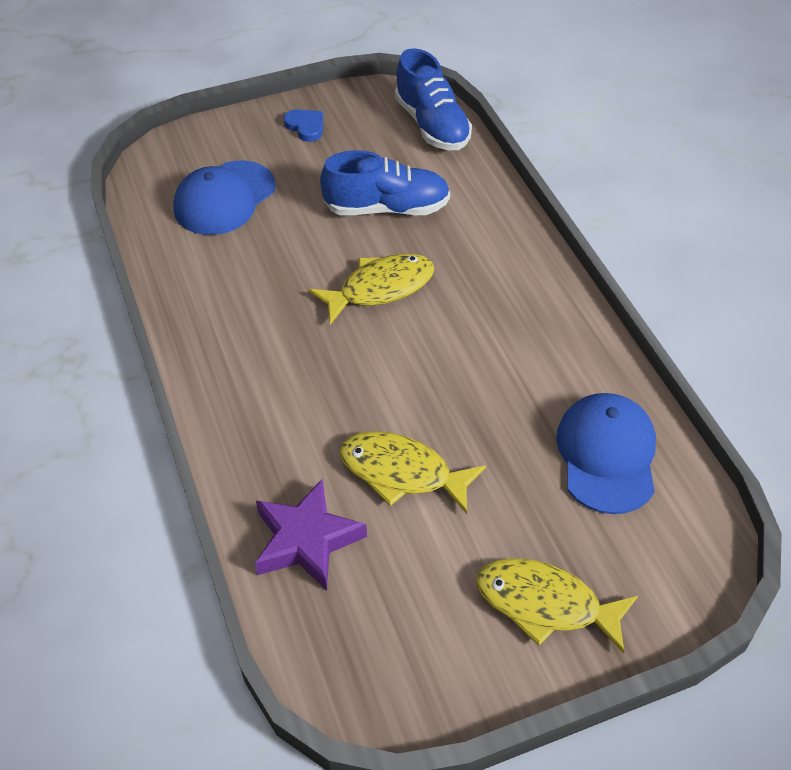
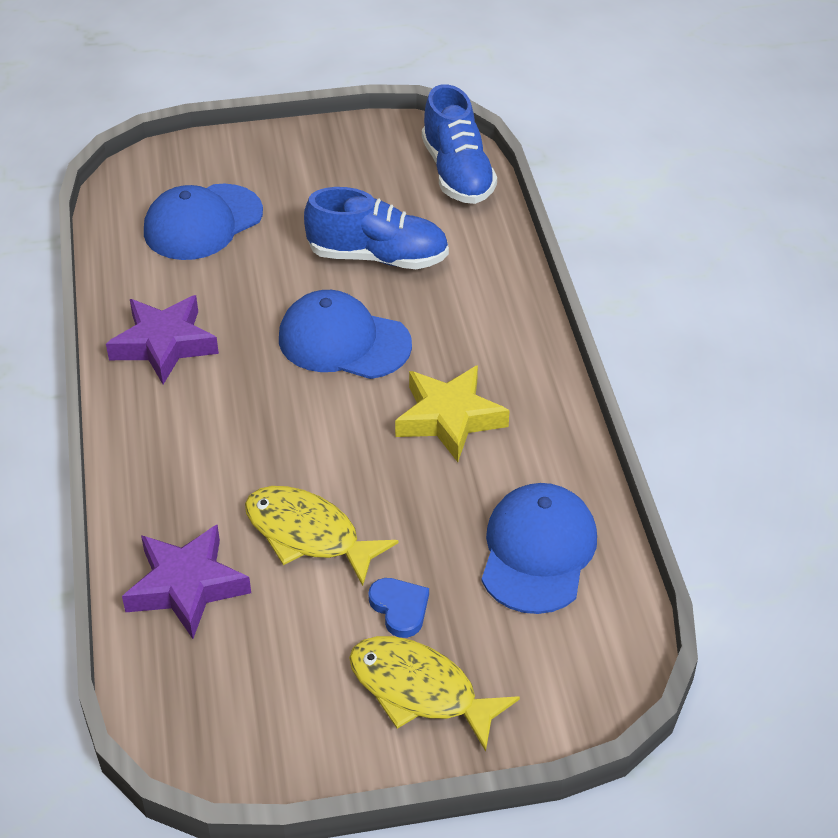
camera: 10 degrees right, 5 degrees down
(221, 315) = (164, 345): none -> purple star
(305, 127) = (315, 157): blue heart -> blue heart (400, 608)
(380, 288) = (343, 341): yellow fish -> blue cap
(493, 344) = (449, 418): none -> yellow star

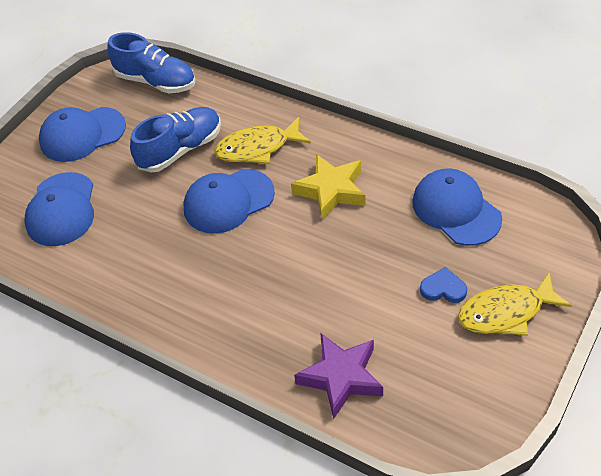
camera: 45 degrees left, 5 degrees up
(164, 345) = (141, 283): purple star -> none
(308, 535) = (355, 299): yellow fish -> yellow fish (257, 148)
(319, 170) = (82, 134): none -> blue cap

